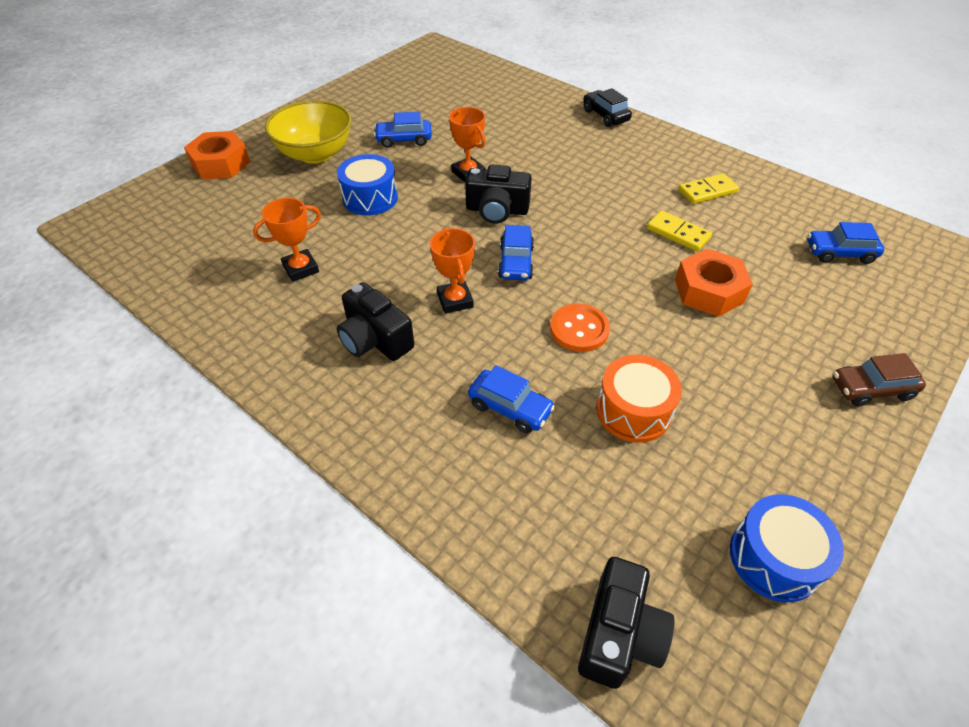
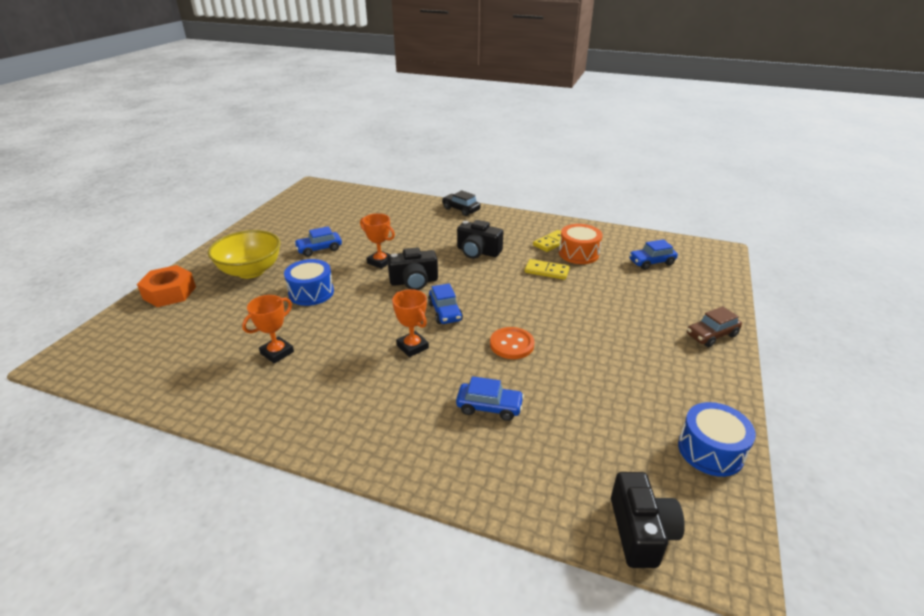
camera: 20 degrees left, 15 degrees down
(375, 339) = (363, 387): black camera -> black camera (478, 252)
(633, 411) = (575, 386): orange drum -> orange drum (578, 254)
(709, 291) = (584, 301): orange nut -> none

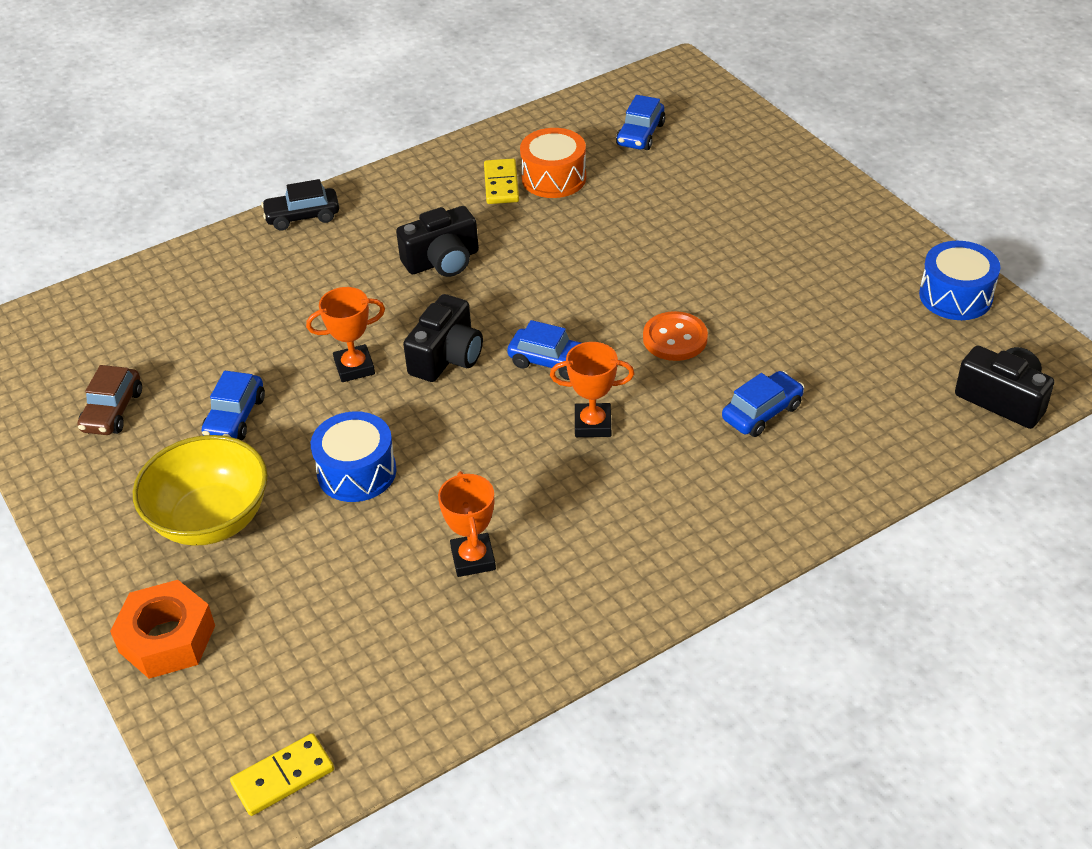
camera: 50 degrees left, 10 degrees up
(546, 271) = (561, 227): yellow domino -> yellow domino (283, 777)
(711, 335) = (811, 183): brown car -> brown car (112, 411)

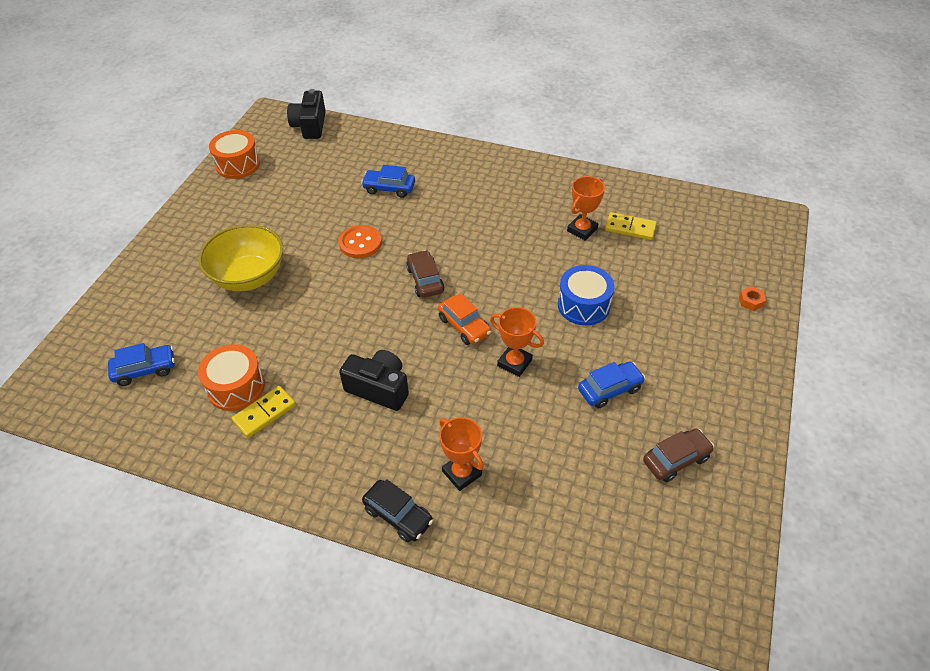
camera: 130 degrees left, 5 degrees up
(167, 639) = (751, 301): orange nut -> orange nut, size x0.43
(211, 519) = (679, 341): yellow bowl -> yellow bowl (249, 277)
(283, 777) = (745, 217): yellow domino -> yellow domino (630, 228)
(447, 357) = (464, 326): black camera -> orange car
(551, 362) = (425, 280): blue car -> brown car
(593, 424) = (456, 239): orange trophy -> orange trophy (462, 473)
(955, 296) = (238, 164): blue drum -> orange drum

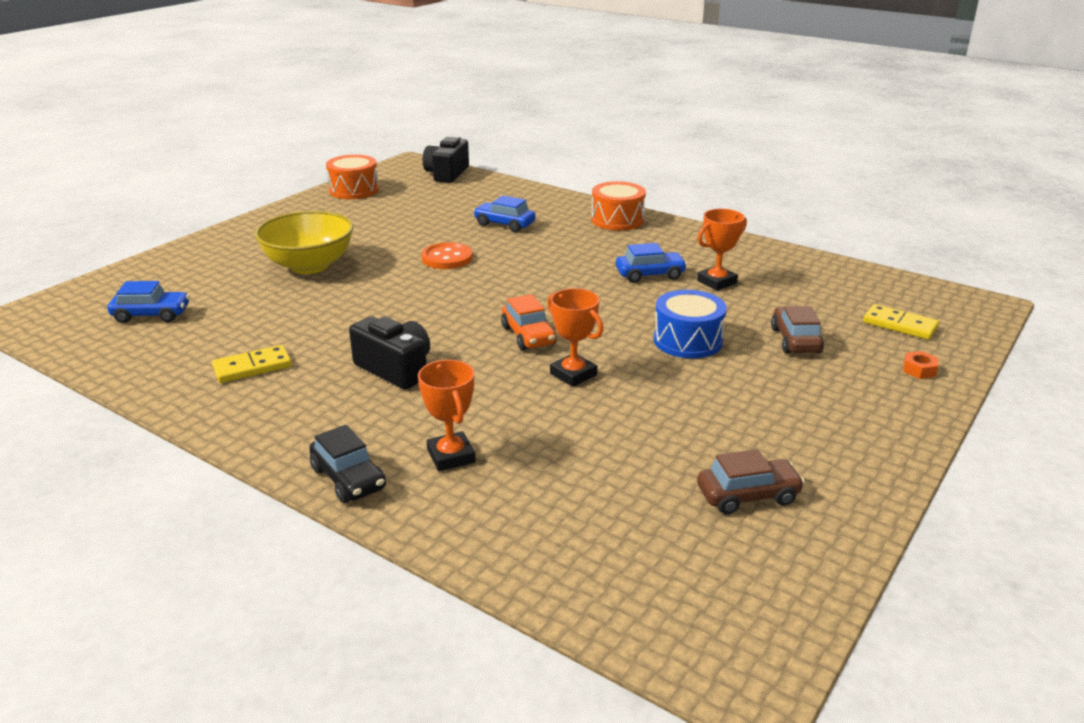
camera: 15 degrees right, 20 degrees down
(236, 387) = (236, 342): orange drum -> orange drum (617, 220)
(425, 280) = (503, 294): brown car -> brown car (795, 340)
(609, 389) = (686, 416): blue car -> blue car (650, 275)
(630, 228) = (779, 288): yellow domino -> yellow domino (899, 325)

